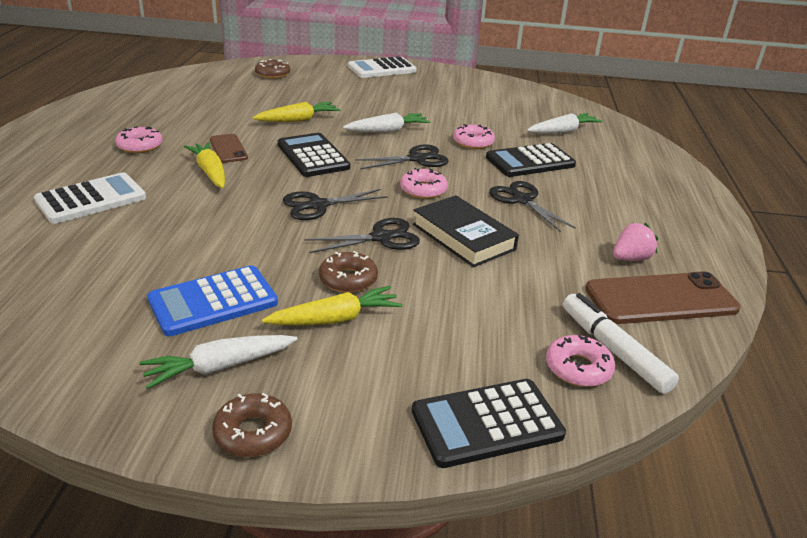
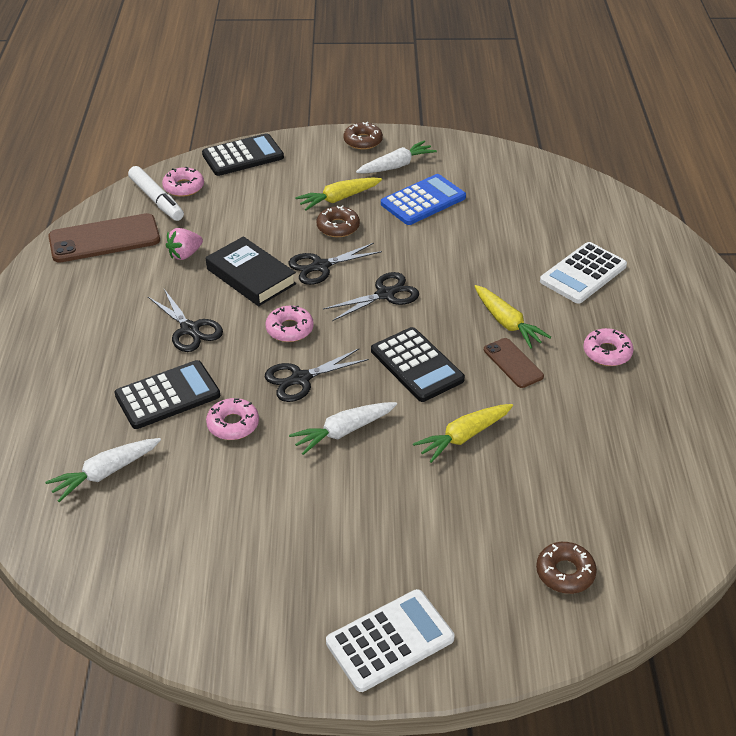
camera: 175 degrees right, 10 degrees up
(630, 258) = (110, 272): pink strawberry -> pink strawberry (185, 254)

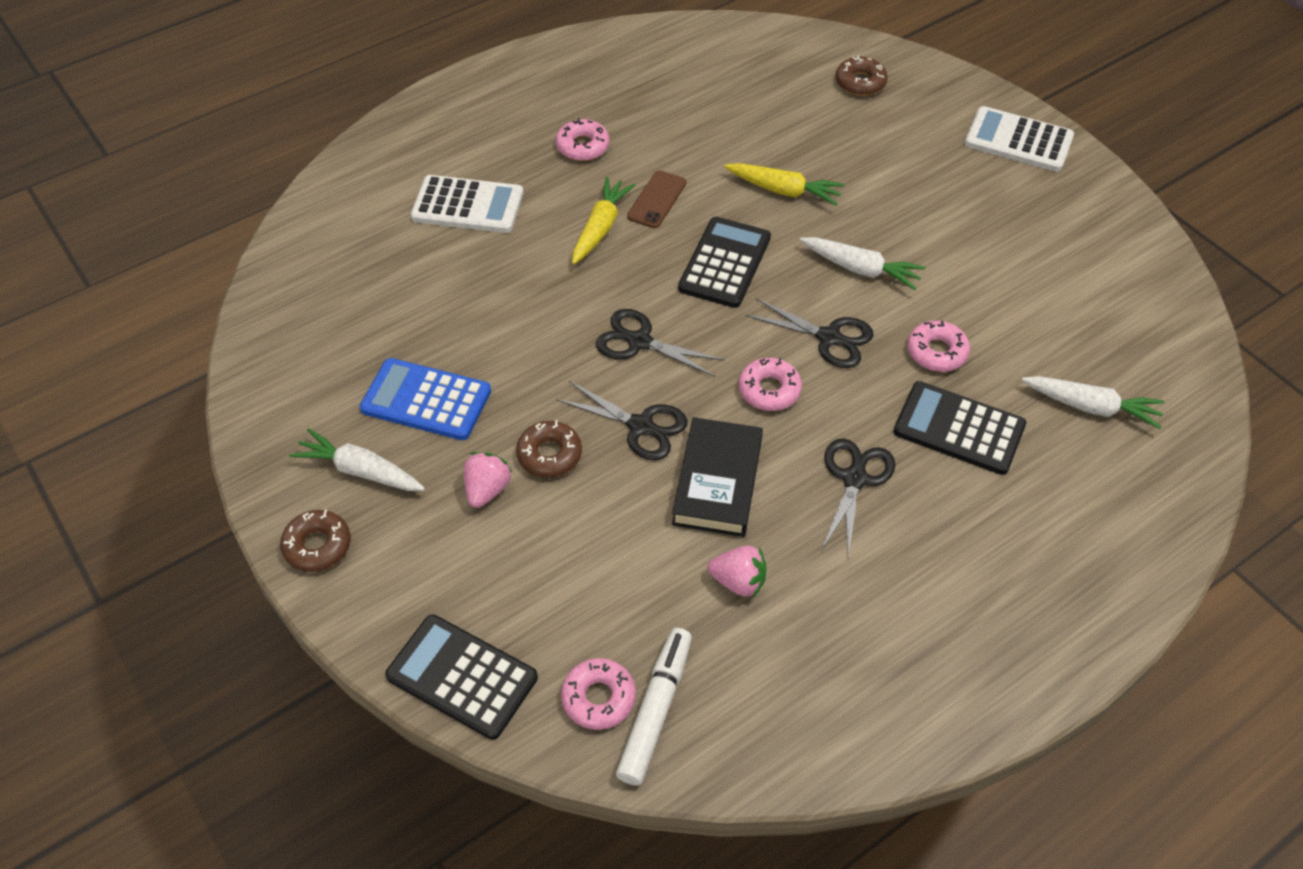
camera: 125 degrees left, 10 degrees up
(104, 239) = (791, 705): brown phone -> none
(338, 199) = (487, 489): yellow carrot -> pink strawberry

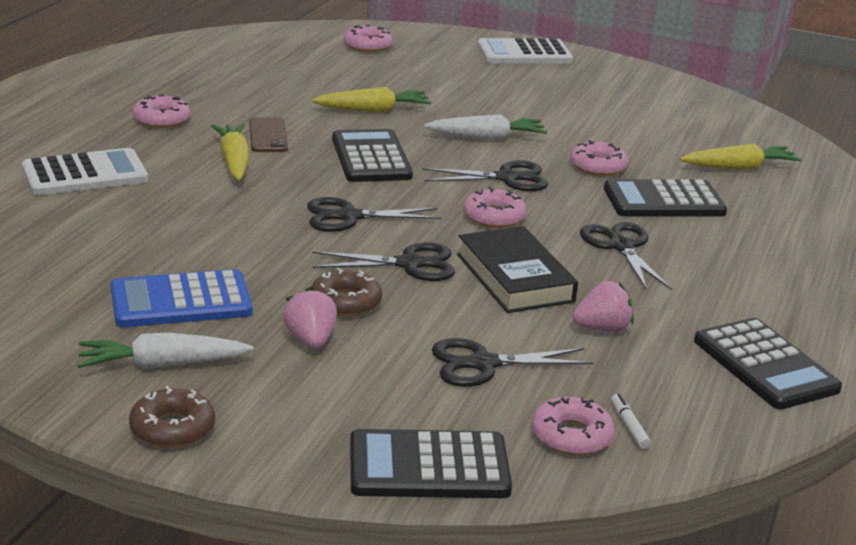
camera: 35 degrees left, 25 degrees down
(599, 580) = (484, 364): none -> black scissors
(655, 711) = (629, 427): white marker -> white marker, size x0.45
(846, 695) = (765, 365): none -> black calculator
(860, 82) = (367, 46): brown donut -> pink donut
(1091, 407) = (739, 168): white carrot -> yellow carrot

